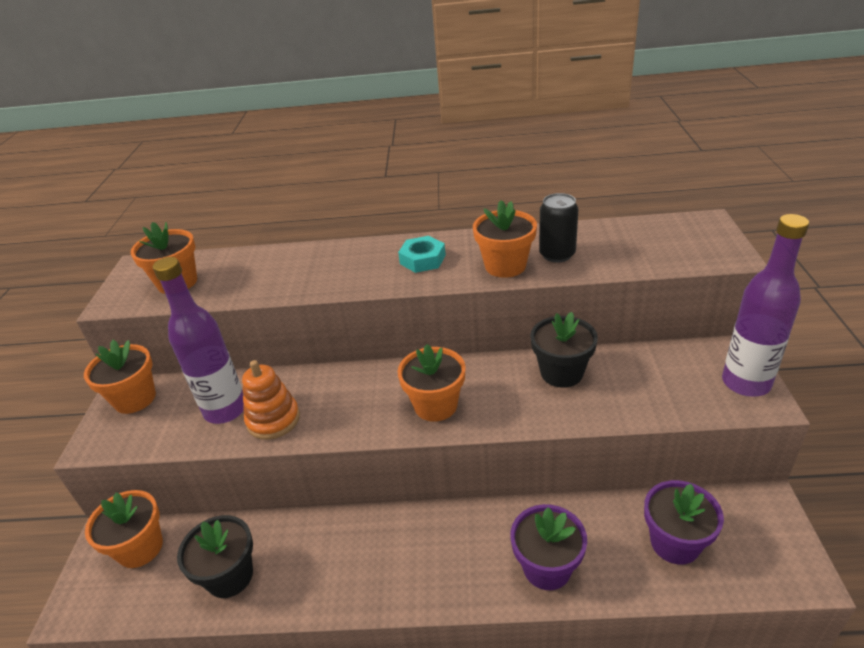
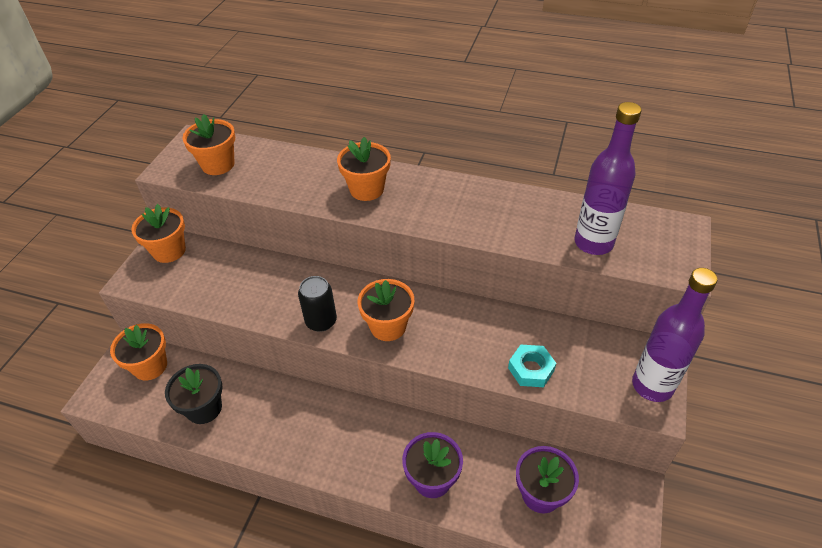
camera: 15 degrees right, 10 degrees up
(225, 410) = (230, 281): purple bottle -> purple bottle (593, 243)
(273, 420) = (262, 300): orange stacking toy -> none
(422, 259) = (417, 197): turquoise nut -> turquoise nut (531, 369)
(505, 266) = (481, 223): orange flower pot -> orange flower pot (367, 189)
(557, 254) = (531, 224): black can -> black can (321, 321)
(561, 373) = (502, 328): black flower pot -> none

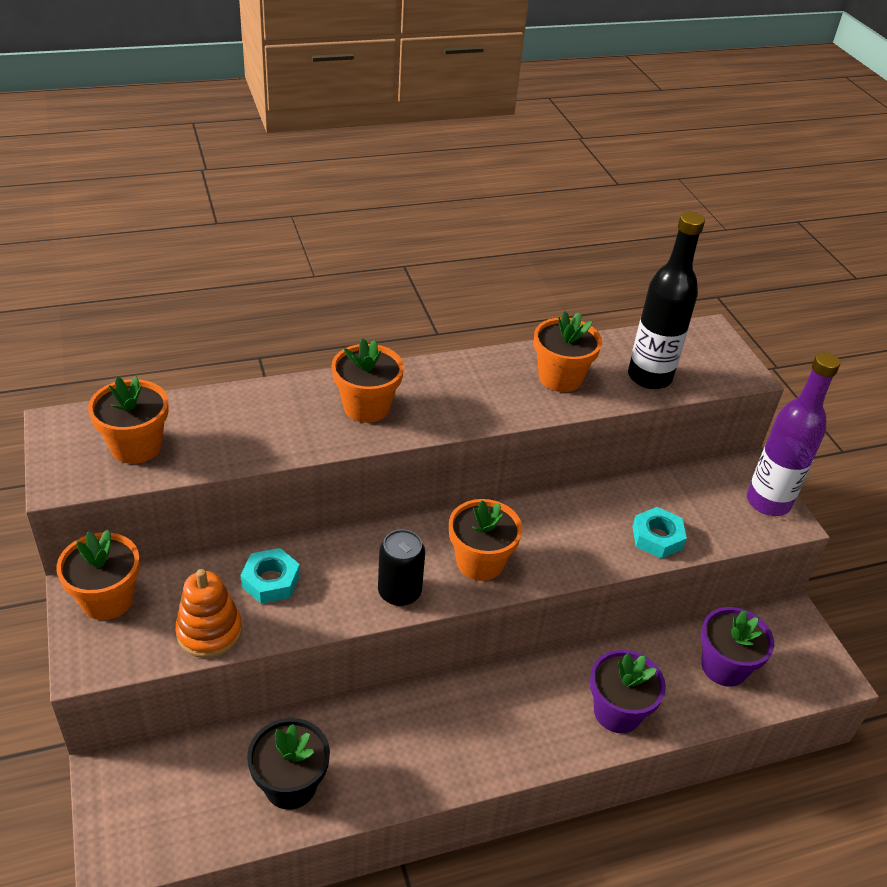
camera: 40 degrees left, 5 degrees down
(150, 366) = (163, 776): orange flower pot -> orange flower pot (560, 378)
(200, 293) = (209, 631): none -> orange stacking toy
(256, 279) = (271, 581): none -> turquoise nut
(593, 243) = (649, 377): purple bottle -> black bottle

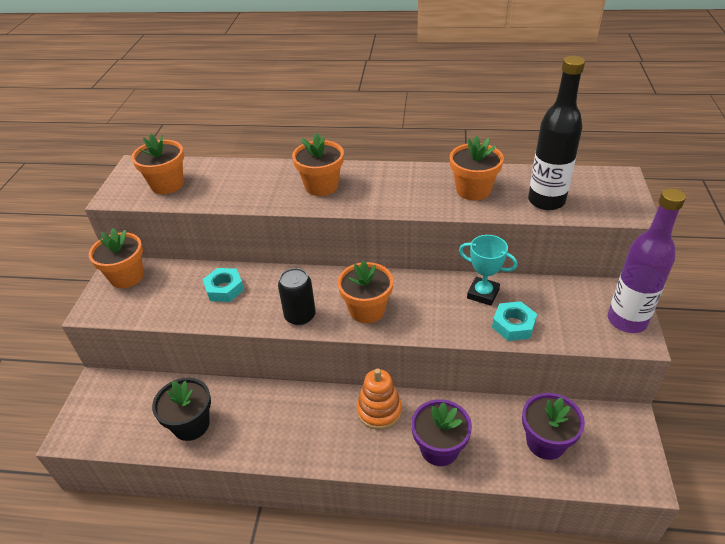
camera: 30 degrees right, 0 degrees up
(209, 631) = (169, 309): orange stacking toy -> orange stacking toy (379, 410)
(603, 507) = (483, 294): none -> turquoise trophy

